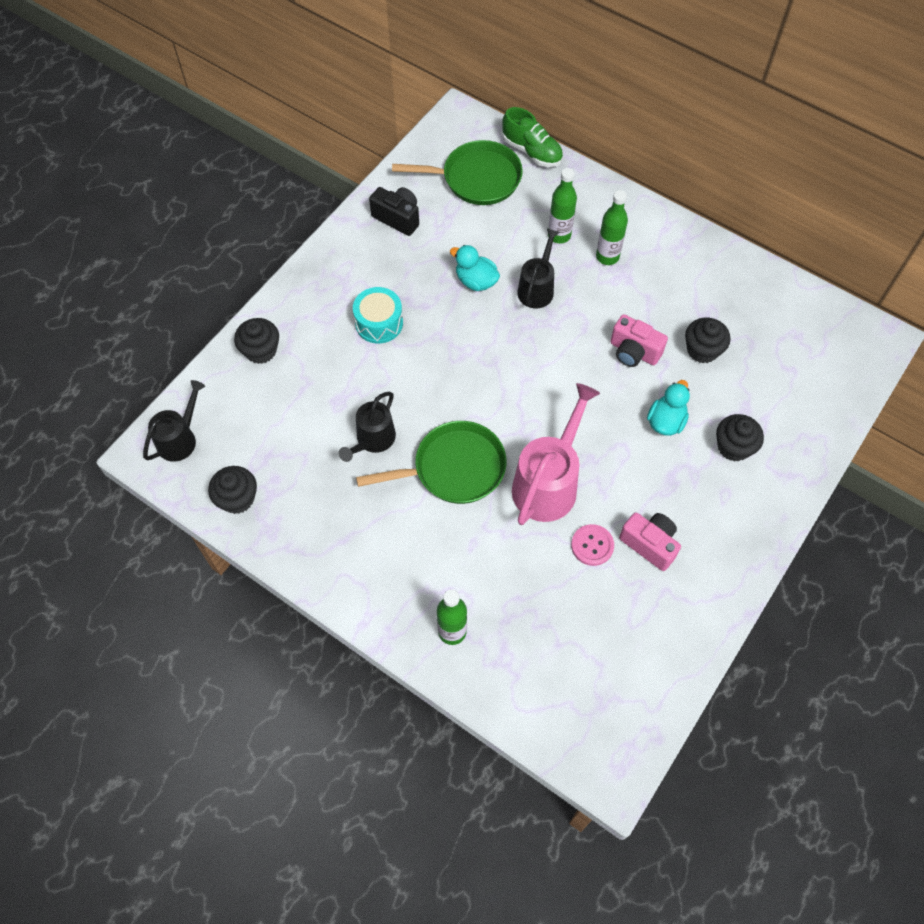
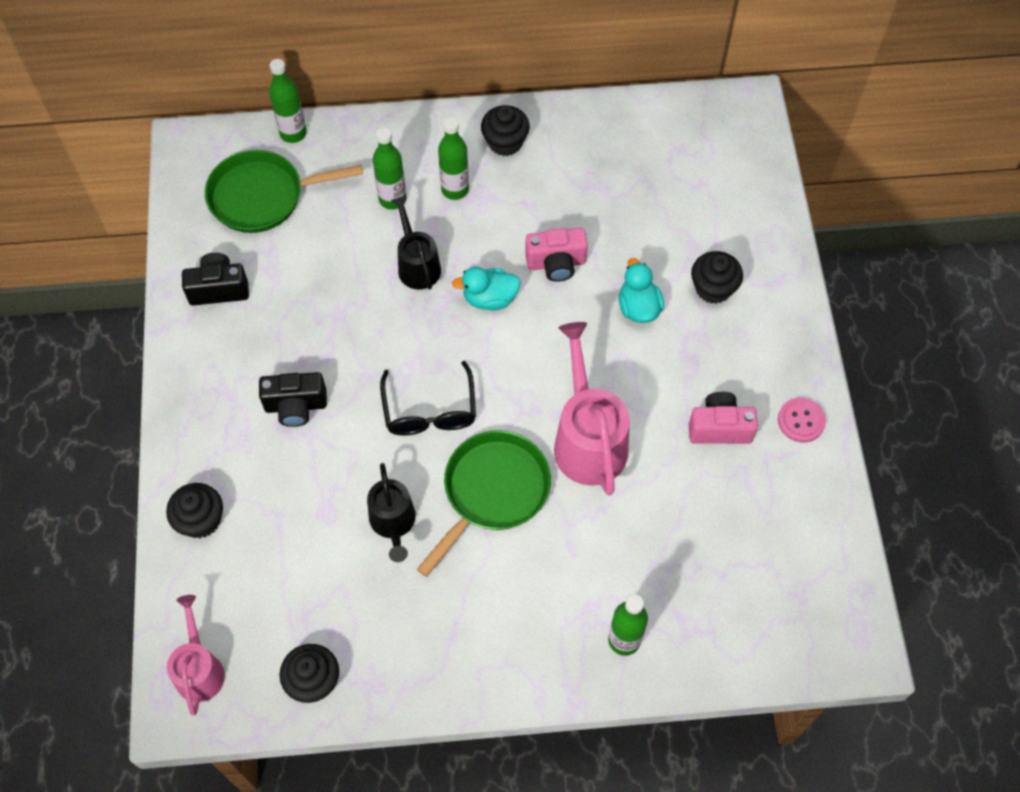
camera: 40 degrees left, 0 degrees up
(180, 439) = (199, 669): black watering can -> pink watering can
(379, 323) = (296, 406): turquoise drum -> black camera
(460, 387) = (430, 411): none -> black glasses
(476, 178) = (262, 196): green pan -> green pan turned 150 degrees counterclockwise
(476, 281) = (353, 298): turquoise duck -> turquoise duck (489, 298)
(532, 151) = (293, 133): green shoe -> green bottle
(592, 545) = (674, 467): pink button -> pink button (801, 421)
(702, 350) = (613, 219): black cupcake -> black cupcake (505, 142)

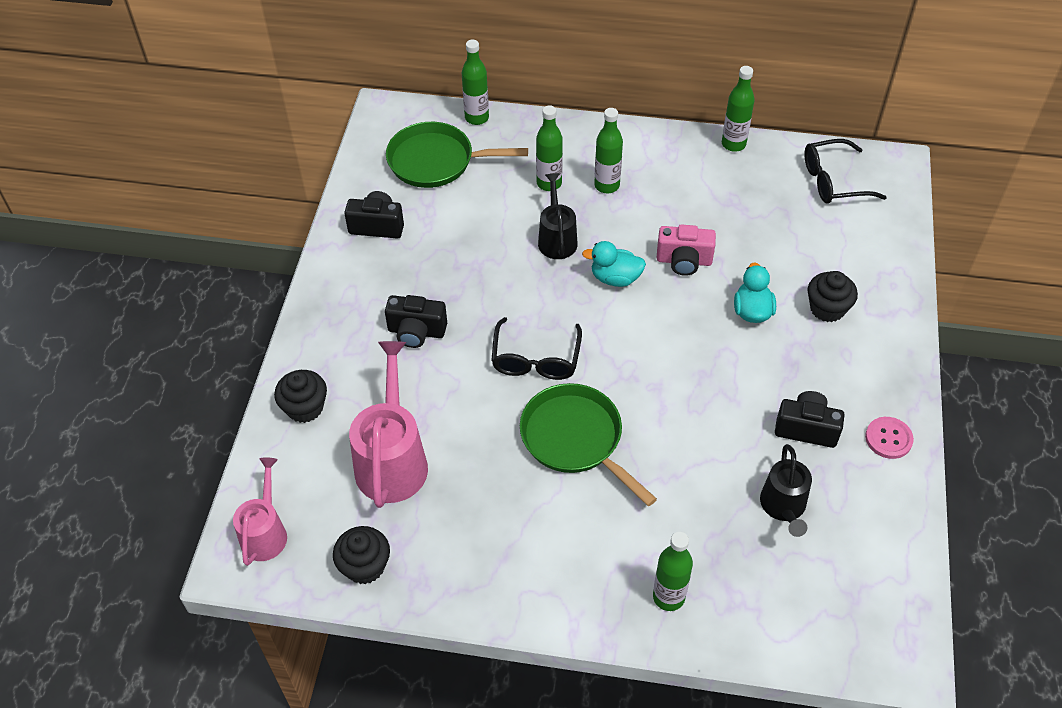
camera: 15 degrees right, 10 degrees down
(393, 523) = (476, 446): black watering can -> black watering can (783, 507)
(492, 491) = (575, 439): green pan -> green pan turned 90 degrees counterclockwise
(505, 142) = (662, 156): black cupcake -> none
(577, 112) = (733, 144): none -> green bottle
(588, 439) = (677, 413): pink watering can -> pink watering can (392, 459)
(689, 137) = (833, 181): none -> black glasses
(719, 428) = (806, 428): pink camera -> black camera

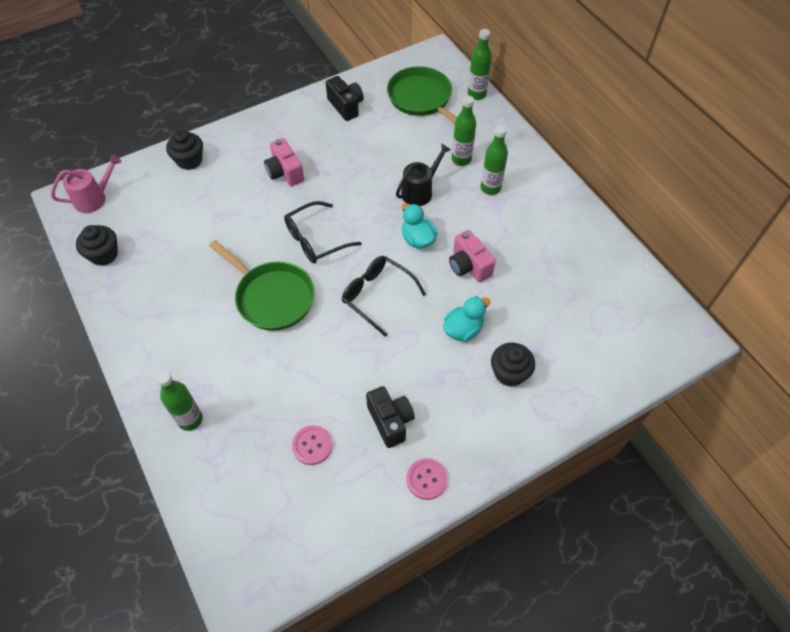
camera: 50 degrees right, 5 degrees up
(392, 459) = (185, 220): pink watering can -> none
(416, 332) = (285, 172): black camera -> pink camera
(575, 439) = (272, 297): green pan -> green pan turned 120 degrees clockwise
(733, 144) = (602, 231): green bottle -> none
(783, 507) = (312, 445): black watering can -> pink button
(833, 181) = (634, 308): black glasses -> black glasses (377, 295)

